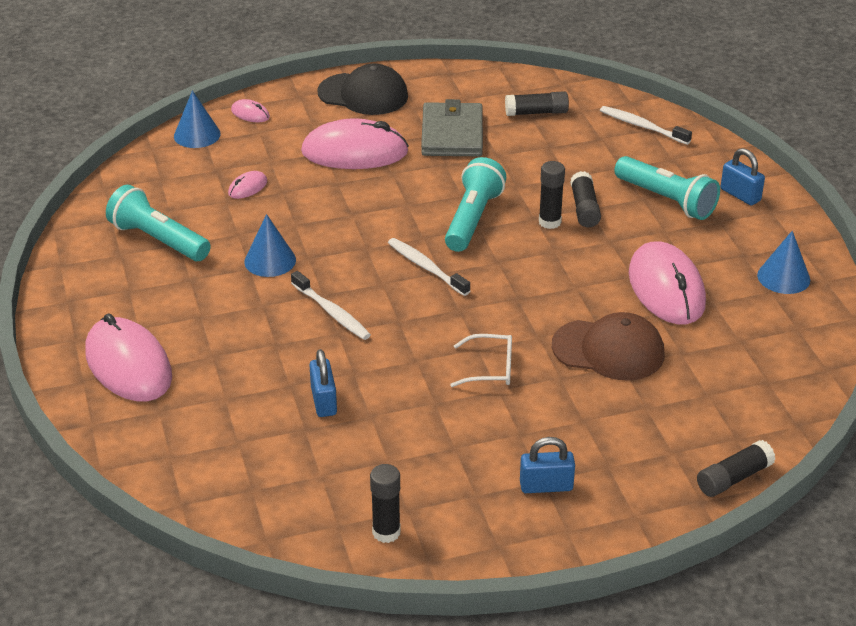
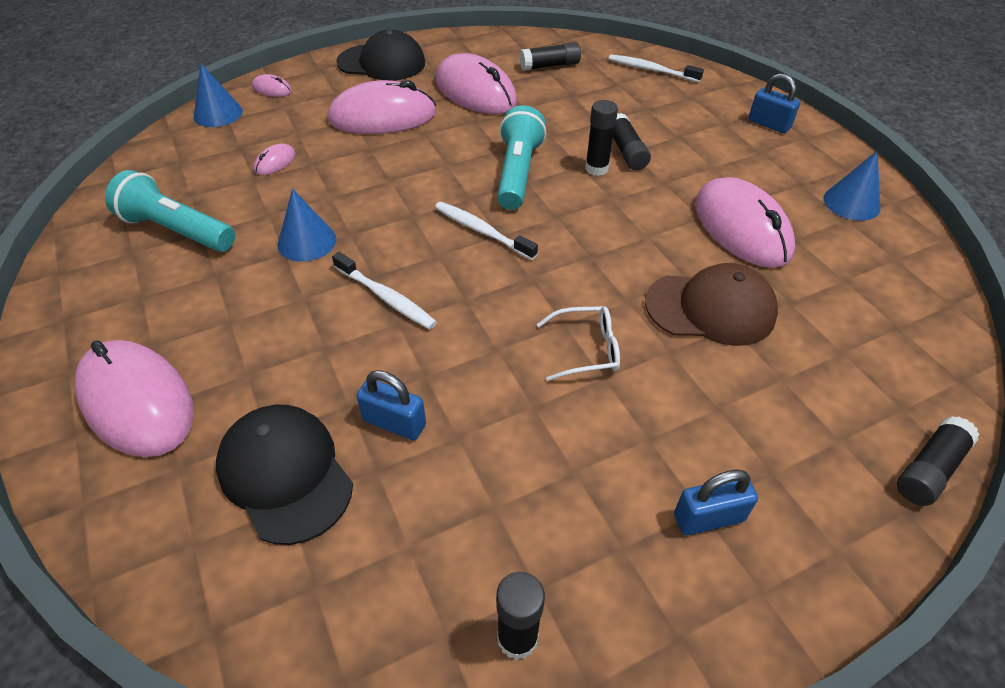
camera: 10 degrees left, 10 degrees up
(237, 423) = (285, 474): none -> black cap
(323, 401) = (394, 423): blue padlock -> blue padlock turned 45 degrees counterclockwise
(452, 134) = (475, 91): grey wallet -> pink mouse
(666, 200) = (702, 136): turquoise flashlight -> none

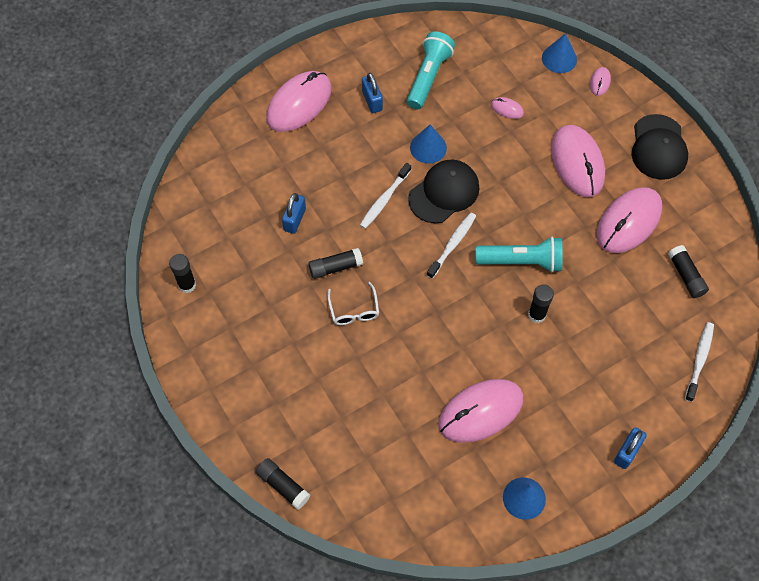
camera: 85 degrees right, 15 degrees up
(285, 474) = (262, 178): black cap -> black cap (444, 193)
(626, 151) = (563, 336): black glue stick -> black glue stick (335, 267)
(708, 518) = (248, 367): blue padlock -> blue padlock (372, 101)
(711, 308) = (396, 383): brown cap -> none

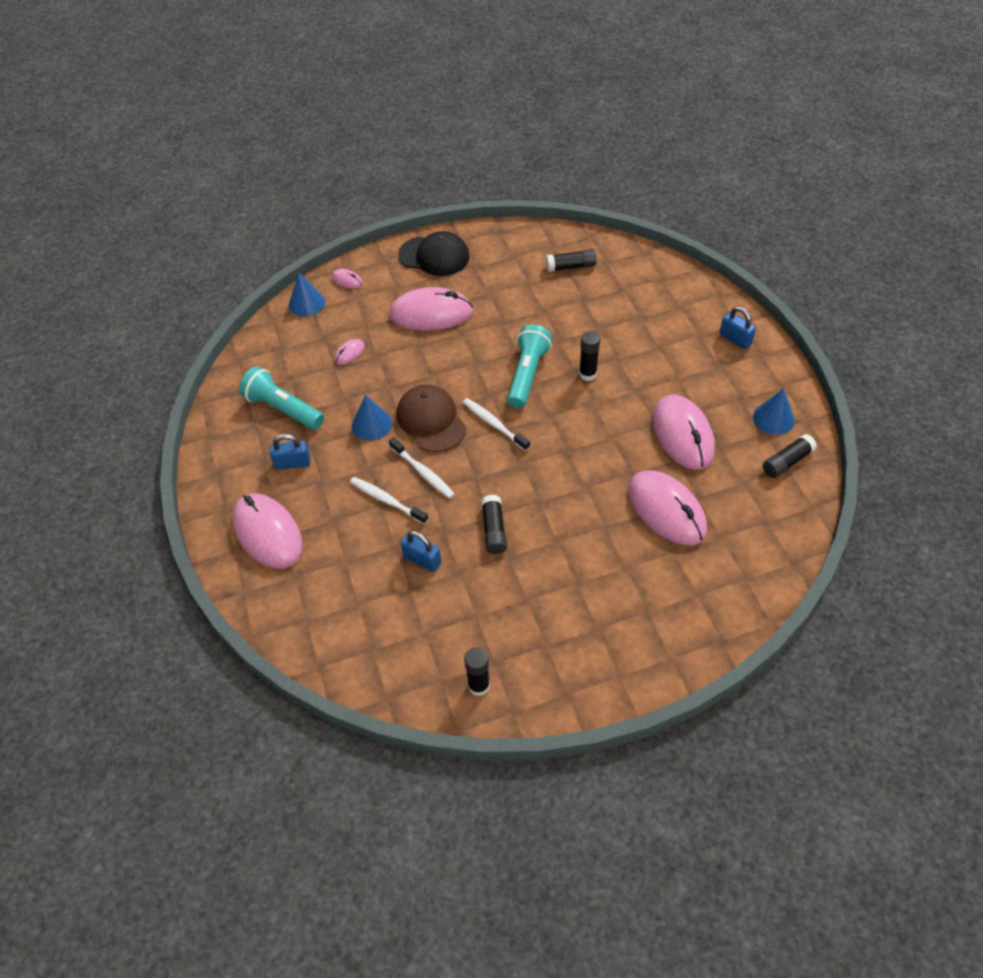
camera: 75 degrees left, 10 degrees down
(283, 486) = (746, 618): black glue stick -> black glue stick (787, 462)
(354, 310) = (550, 521): white glasses -> none
(444, 193) = (431, 420): black cap -> brown cap
(629, 222) = (506, 291): pink mouse -> pink mouse (666, 510)
(699, 360) = (654, 276): white toothbrush -> white toothbrush (387, 500)

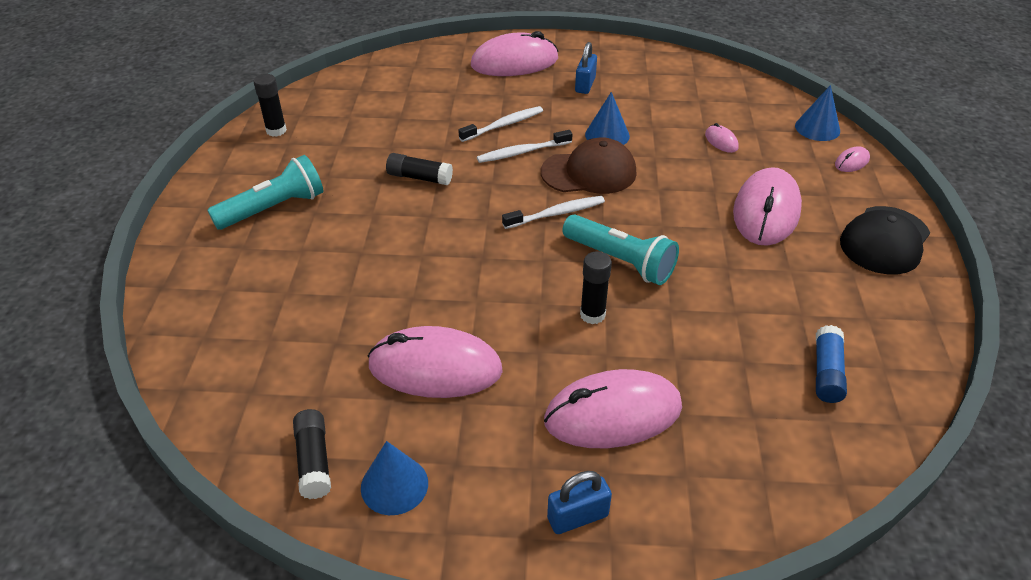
camera: 110 degrees right, 10 degrees down
(283, 409) = (658, 90): turquoise flashlight -> turquoise flashlight (273, 208)
(422, 560) = (421, 130): blue padlock -> none
(571, 266) = (826, 372): black glue stick -> blue glue stick
(666, 510) = (341, 307): pink mouse -> pink mouse (613, 414)

